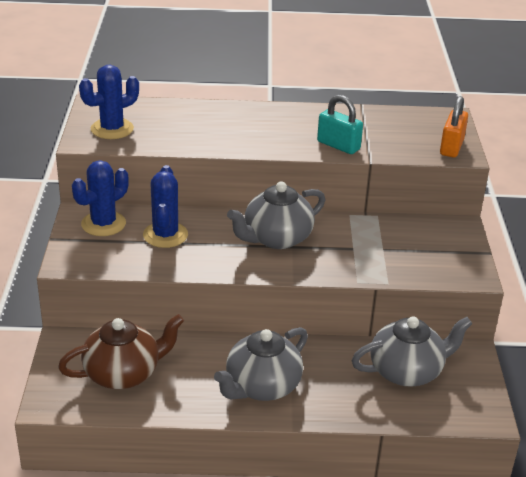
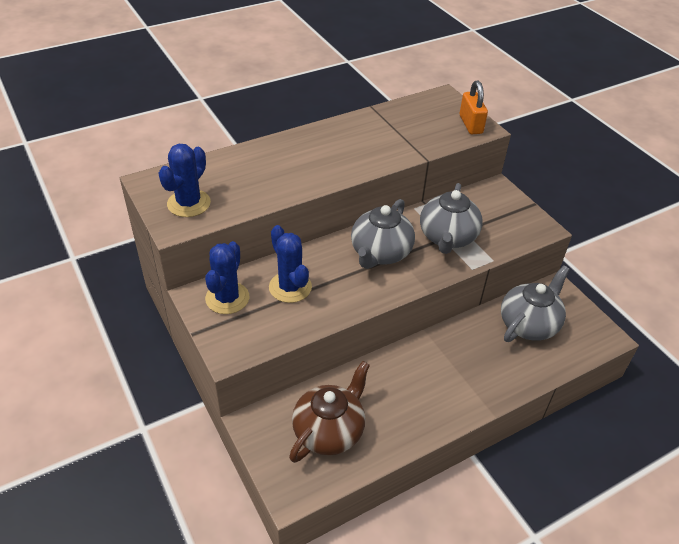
camera: 30 degrees left, 10 degrees up
(262, 386) = (443, 388): grey teapot -> grey teapot (447, 237)
(338, 145) = (390, 152): turquoise padlock -> none

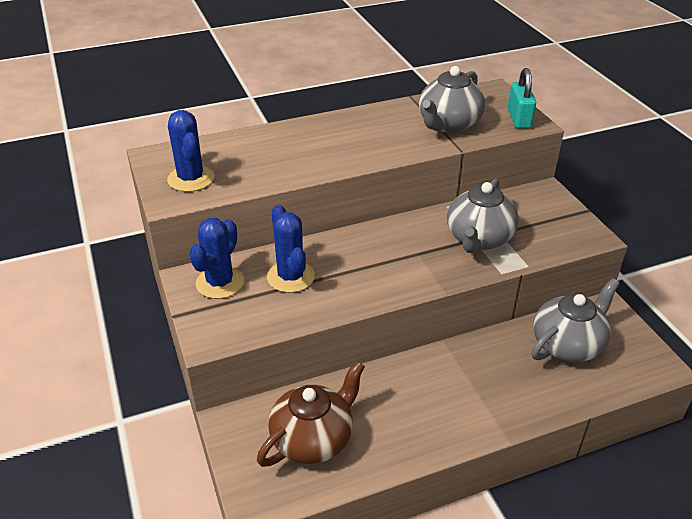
camera: 10 degrees right, 5 degrees down
(189, 203) = (191, 179): blue cactus -> blue cactus turned 60 degrees counterclockwise
(380, 253) = (399, 249): grey teapot -> grey teapot (448, 124)
(470, 124) = (519, 119): orange padlock -> turquoise padlock

